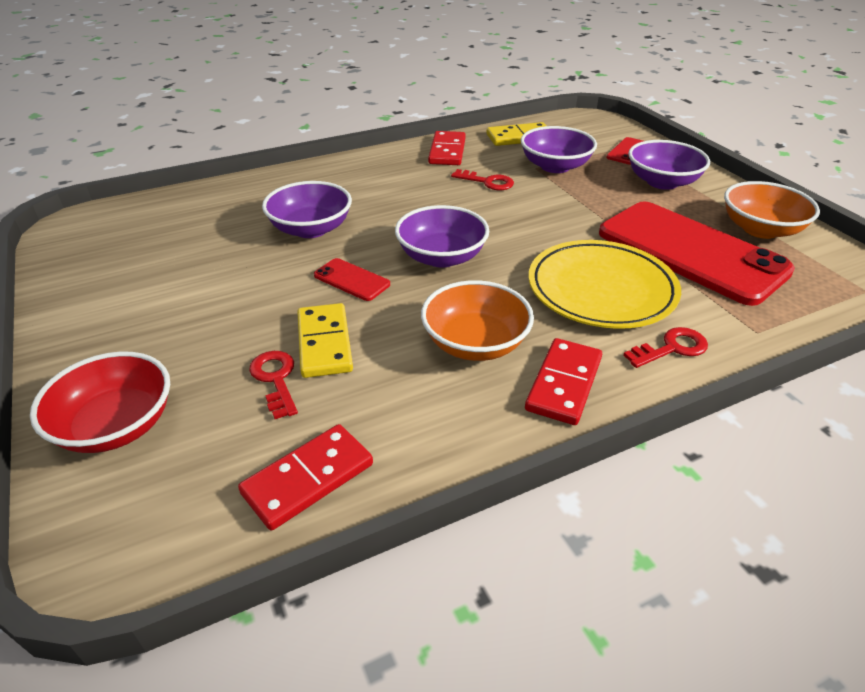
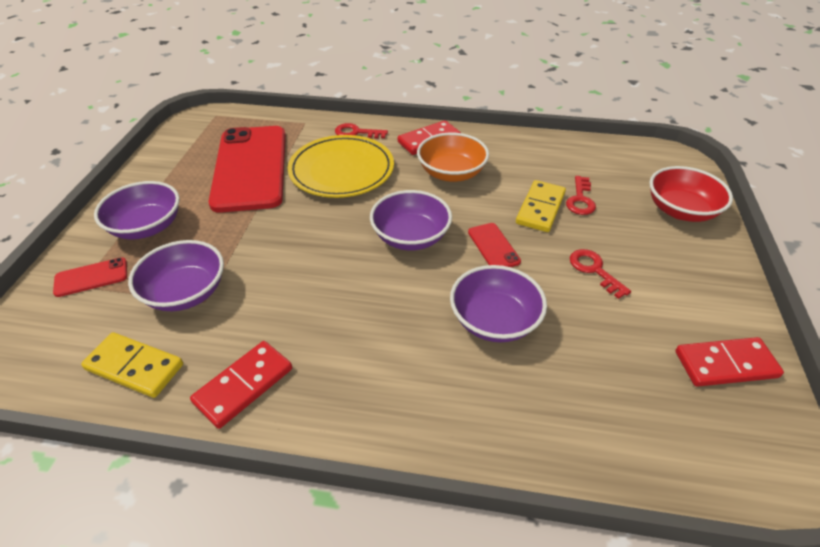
camera: 145 degrees left, 5 degrees up
(308, 479) = (580, 153): red domino -> red domino (725, 364)
(487, 182) = (275, 304): red key -> red key (594, 270)
(760, 229) = (180, 162): orange bowl -> none

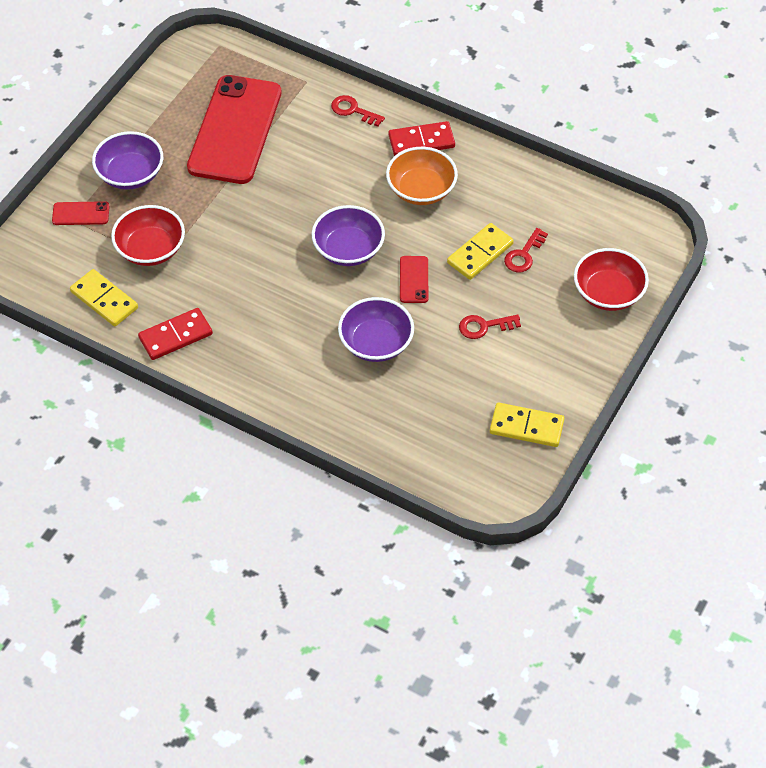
camera: 20 degrees right, 10 degrees up
(186, 292) = (150, 249): purple bowl -> red bowl
(341, 170) = (319, 157): yellow plate -> none
(594, 270) = (484, 326): red key -> red key turned 90 degrees counterclockwise
(725, 364) = (526, 427): red domino -> yellow domino

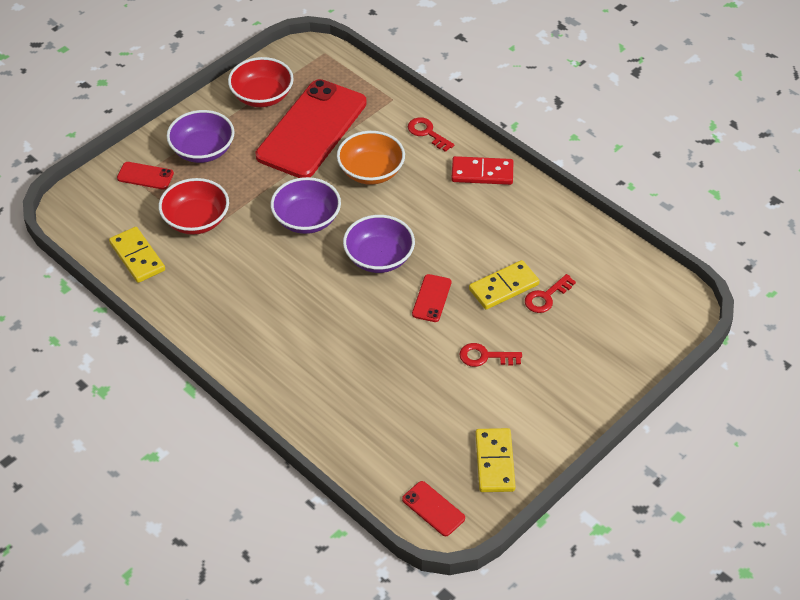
camera: 15 degrees right, 5 degrees down
(175, 336) = (190, 303): red domino -> none
(376, 343) = (375, 350): purple bowl -> purple bowl (306, 219)
(421, 190) = (467, 217): orange bowl -> orange bowl (371, 171)
(483, 484) = (433, 509): none -> red phone
(526, 427) = (495, 462): yellow domino -> yellow domino turned 60 degrees clockwise
(608, 293) = (618, 350): red bowl -> red bowl (262, 96)

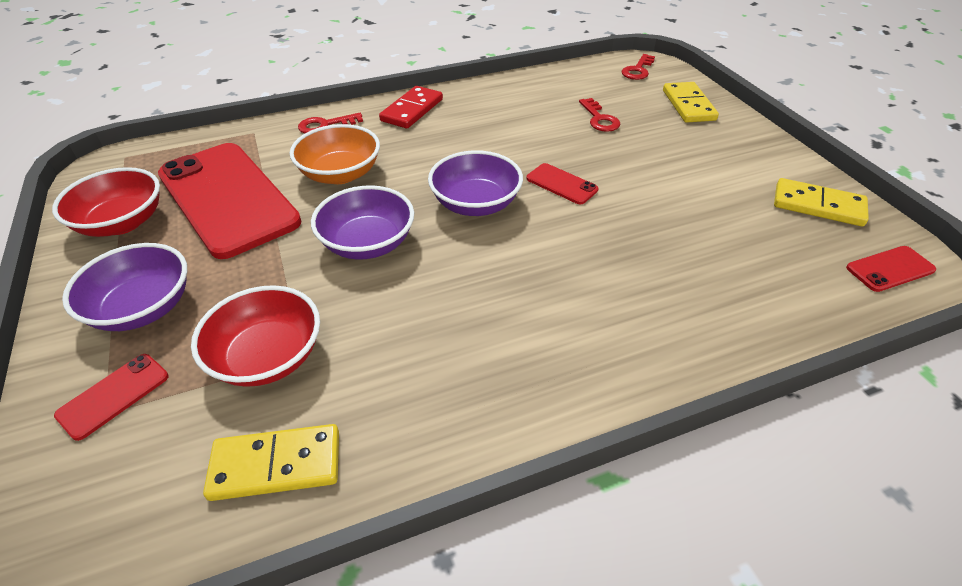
camera: 65 degrees left, 5 degrees down
(485, 356) = (663, 172): red key -> red key (638, 70)
(503, 287) = (572, 137): yellow domino -> yellow domino (688, 105)

